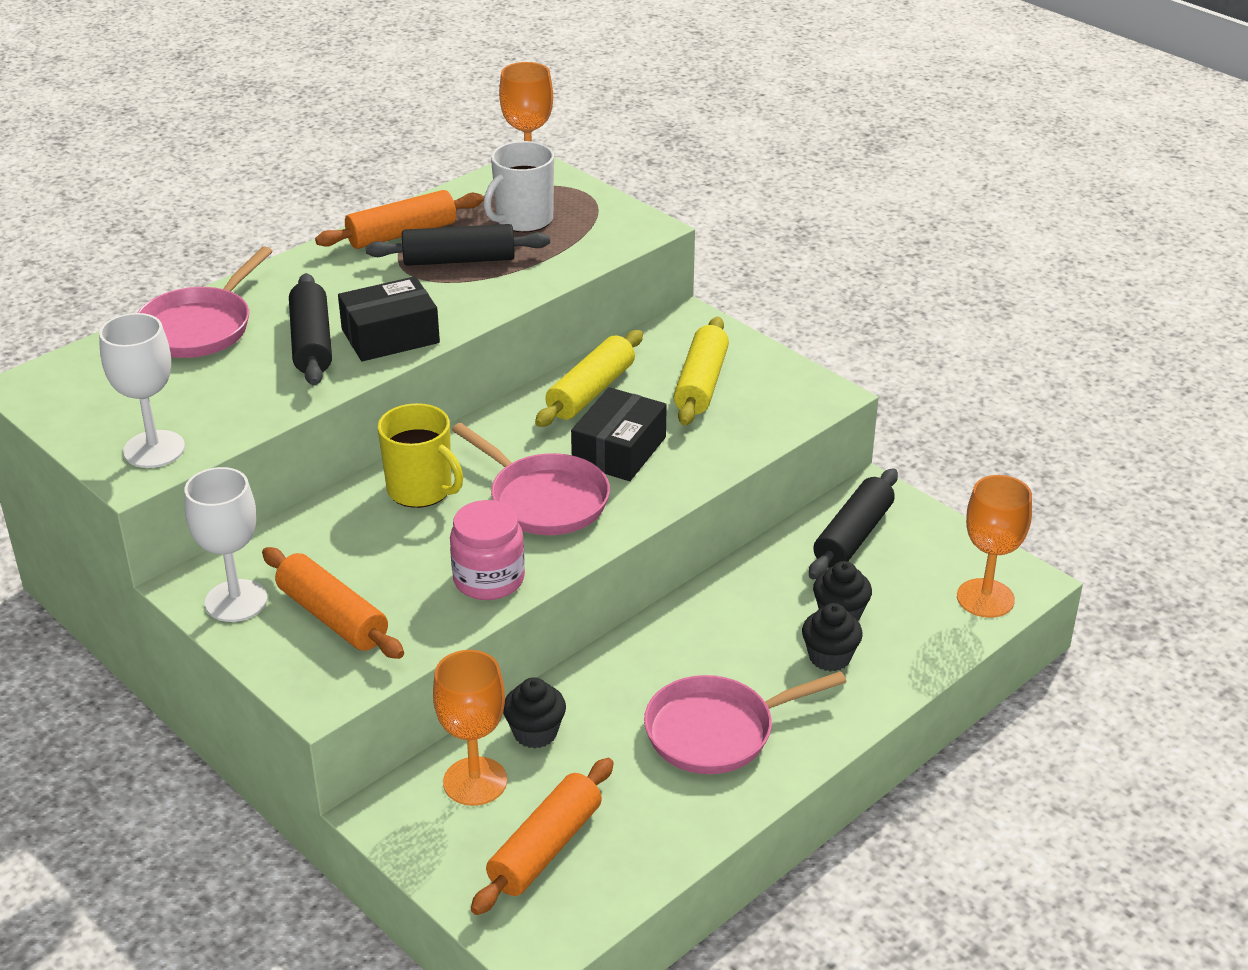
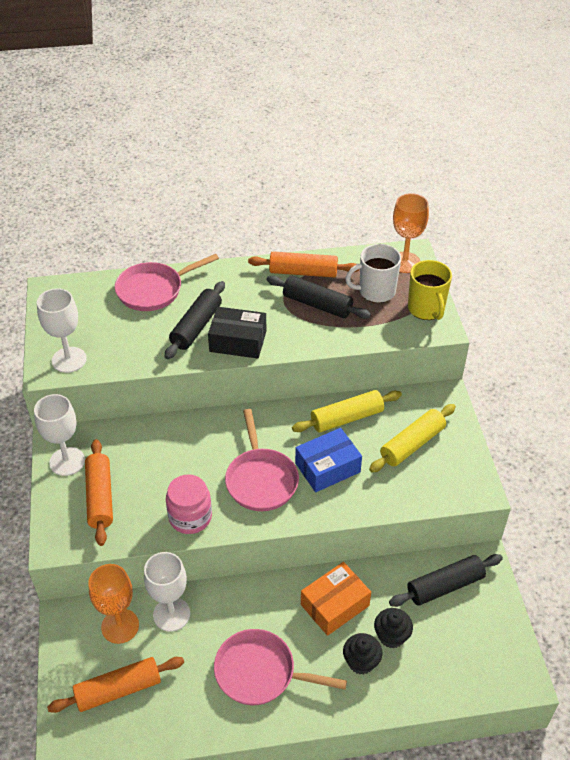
camera: 35 degrees right, 10 degrees up
(421, 490) = (206, 439): yellow mug -> yellow mug (426, 309)
(535, 733) = (171, 614): black cupcake -> white goblet
(619, 450) = (327, 467): black box -> blue box
(741, 618) = (335, 605): none -> orange box
(985, 598) = (487, 677): orange goblet -> none

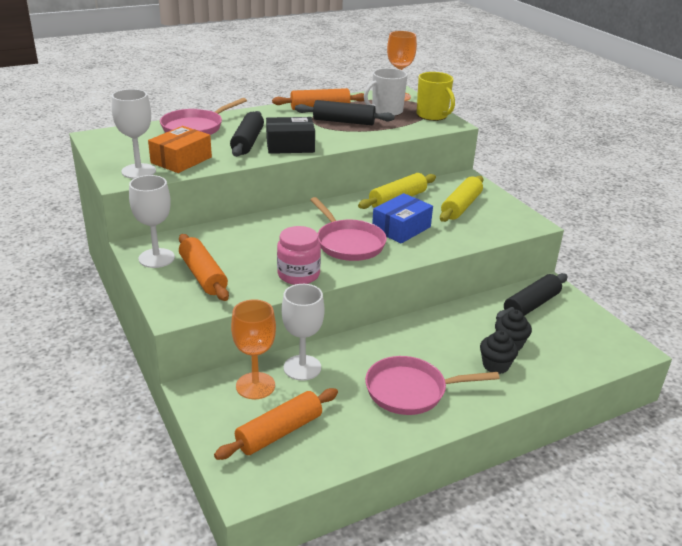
camera: 20 degrees left, 15 degrees down
(335, 605) = (448, 333): orange box -> orange box (181, 160)

